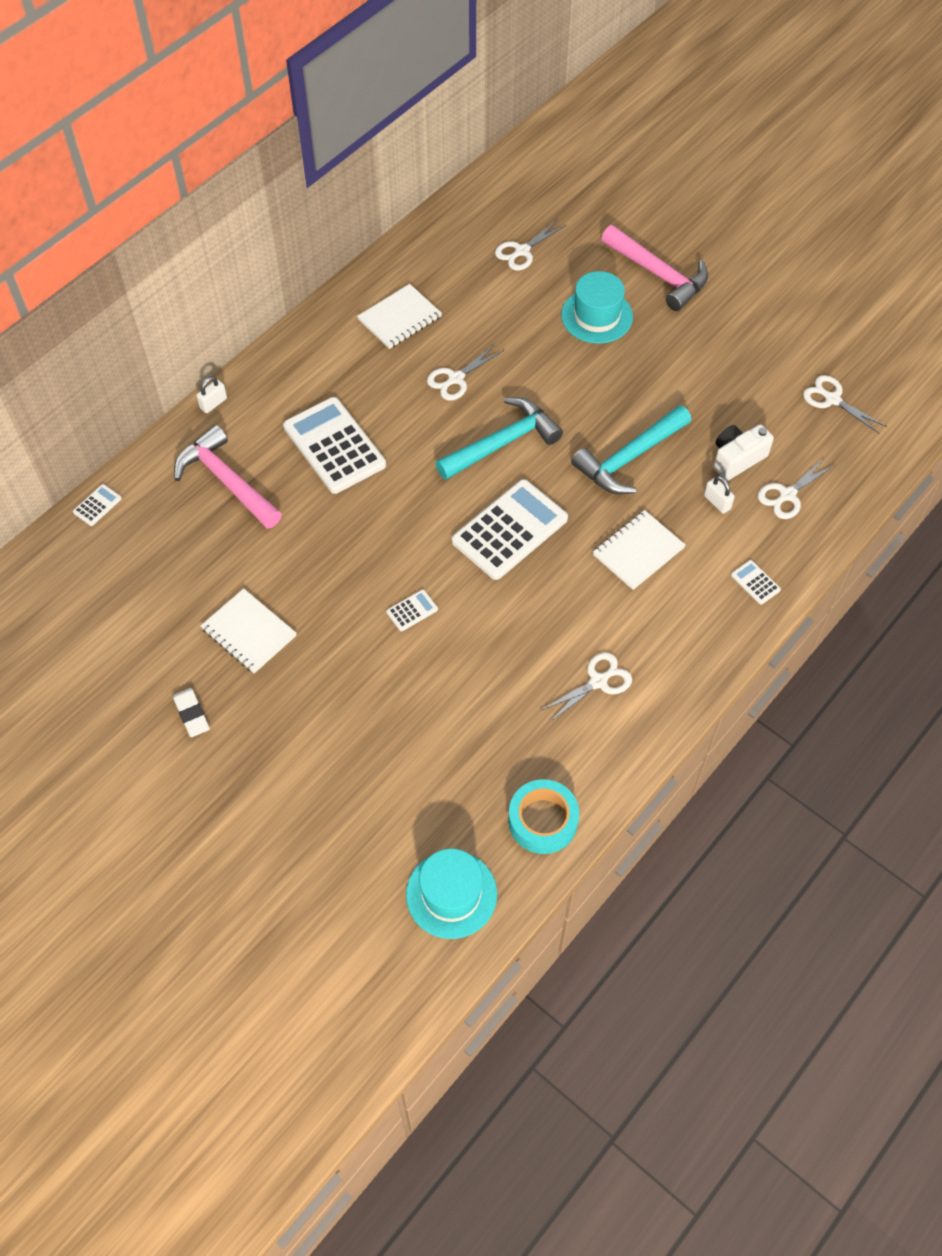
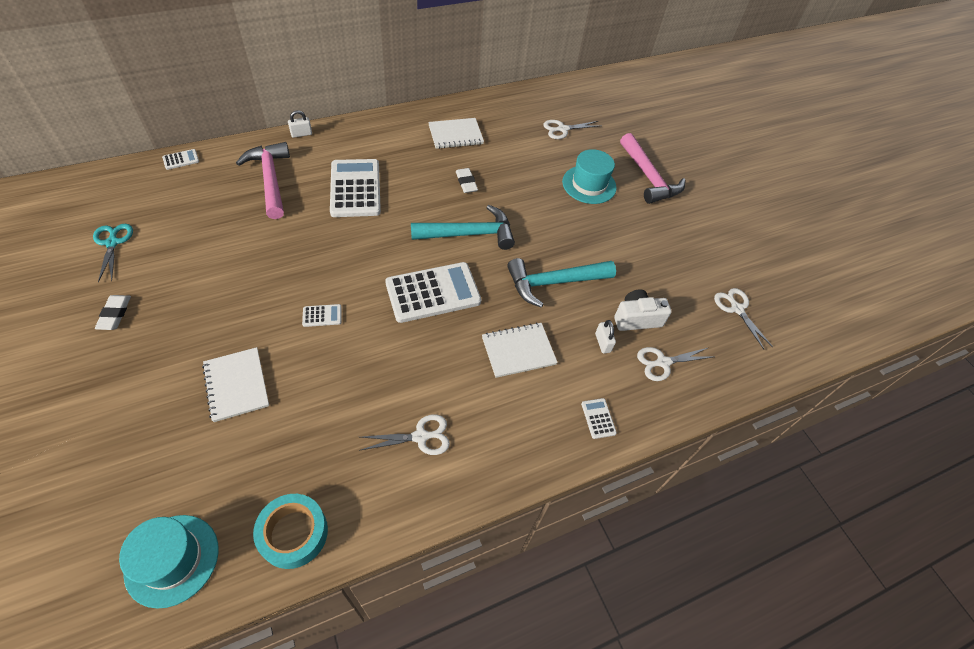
camera: 20 degrees right, 5 degrees down
(113, 641) = (112, 243): none -> turquoise scissors
(249, 632) = (201, 278): white notebook -> white notebook (236, 385)
(456, 378) = (466, 182): white scissors -> white eraser

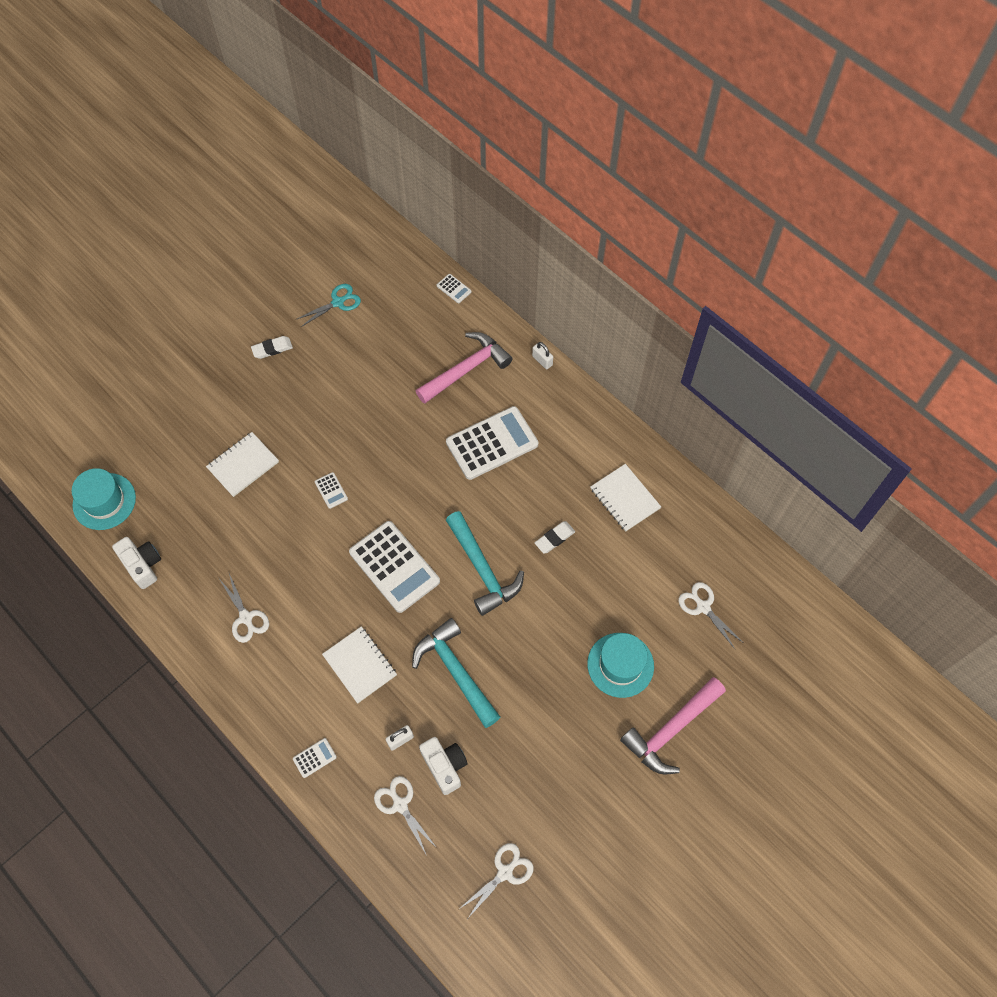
camera: 75 degrees right, 10 degrees up
(293, 533) = (142, 565): turquoise tape -> white camera

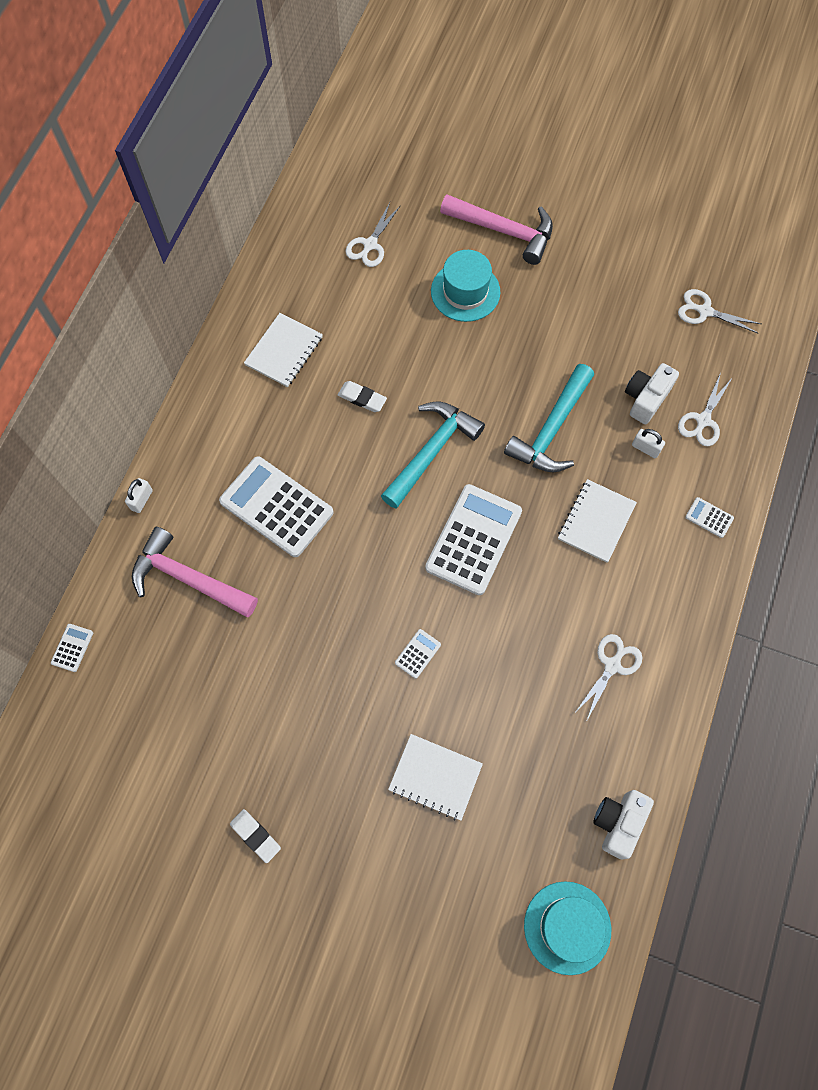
camera: 115 degrees left, 5 degrees up
(338, 302) = (149, 787): turquoise scissors -> none

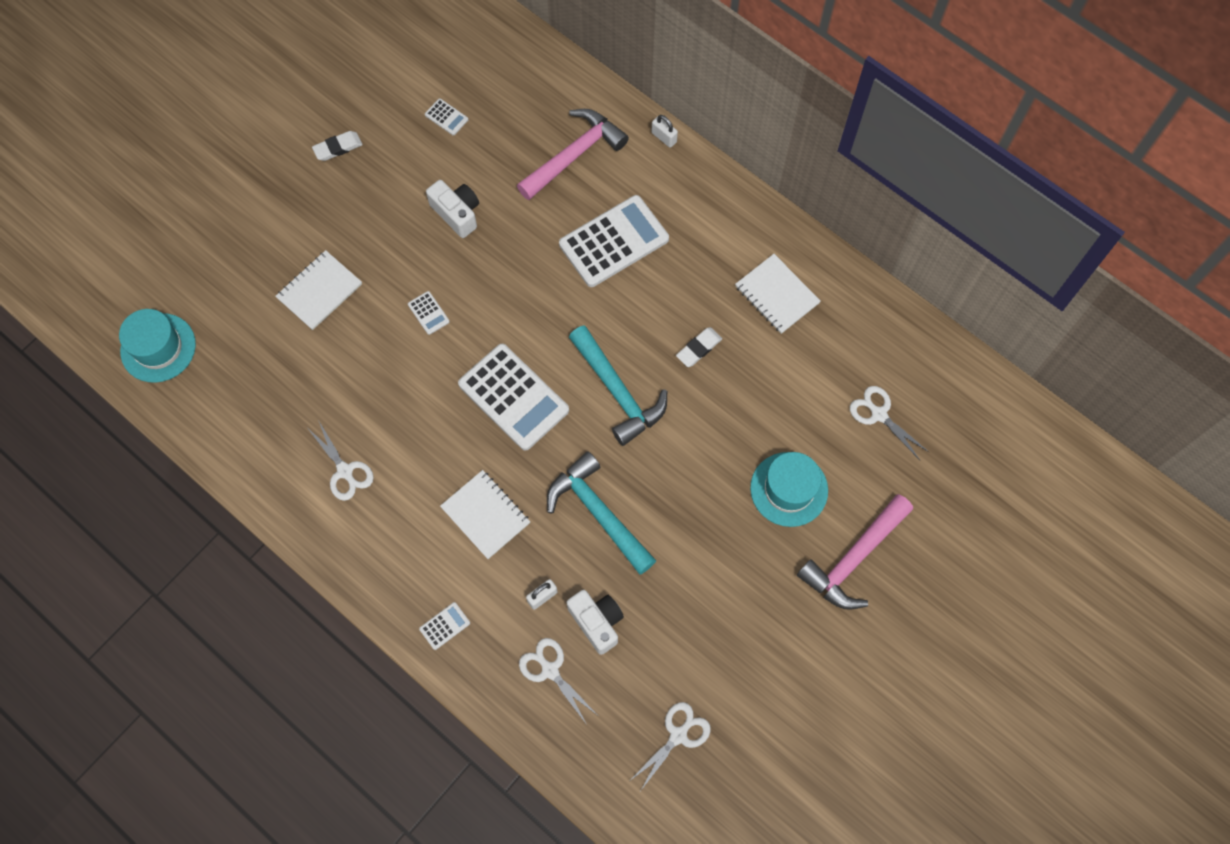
camera: 110 degrees right, 0 degrees up
(72, 648) = (549, 57): white calculator -> white calculator (446, 117)
(618, 823) = (214, 420): white camera -> white camera (457, 213)

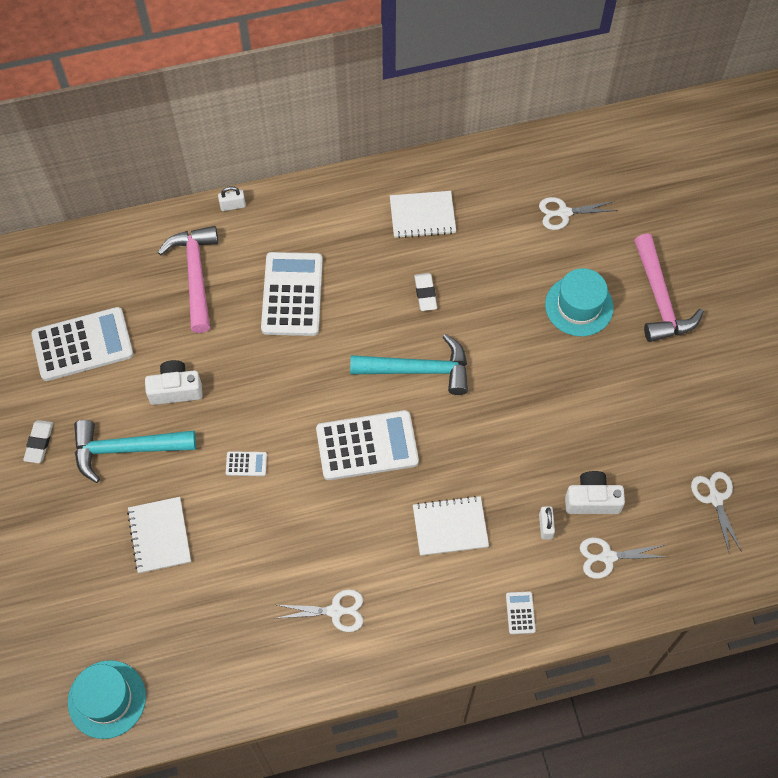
camera: 55 degrees left, 5 degrees down
(446, 117) = (82, 344): white calculator -> white calculator, size x2.41
(598, 512) = (505, 444): turquoise hammer -> turquoise hammer (126, 449)

